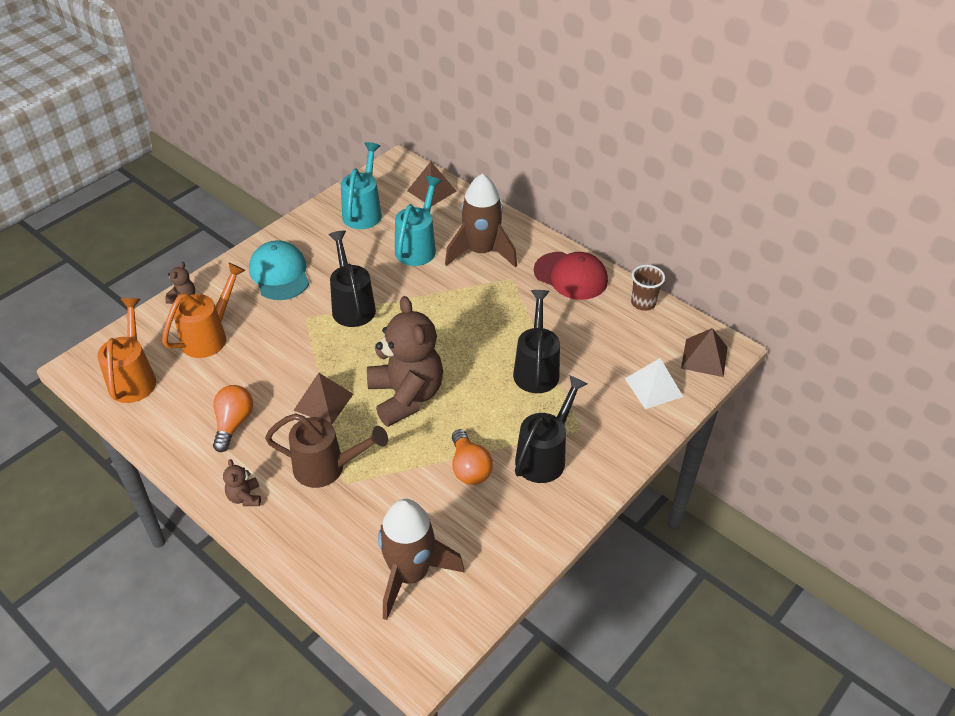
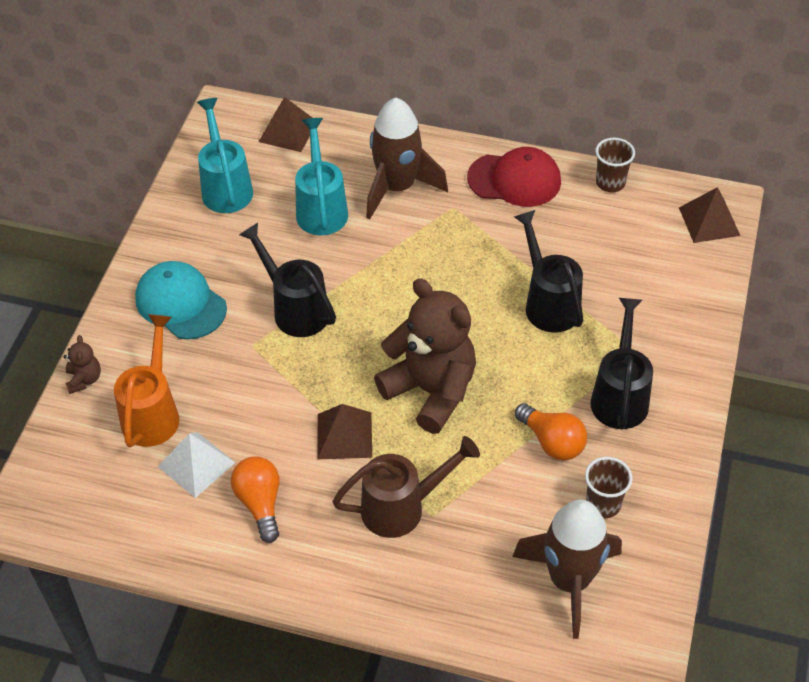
camera: 25 degrees left, 5 degrees up
(134, 378) = (99, 501): orange watering can -> none
(245, 497) = (335, 579): brown teddy bear -> none
(476, 529) = (603, 504): none -> brown cup
(653, 387) = (680, 275): white pyramid -> white pyramid (196, 464)

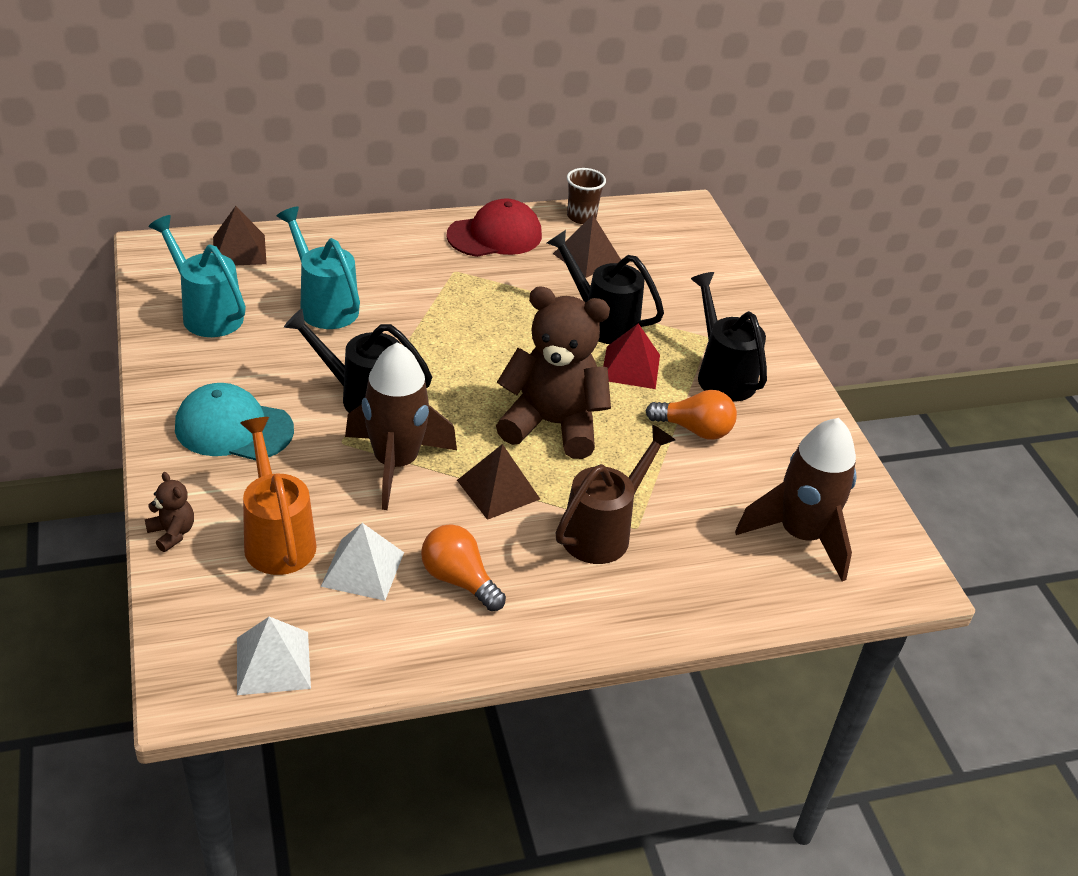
camera: 35 degrees left, 10 degrees down
(87, 515) = (273, 662): none -> white pyramid
(397, 187) = (388, 269): brown rocket -> brown rocket (395, 463)
(540, 358) = (630, 367): none -> red pyramid
(603, 504) = (777, 463): brown cup -> none
(709, 221) = (686, 224): brown pyramid -> brown pyramid (587, 257)

